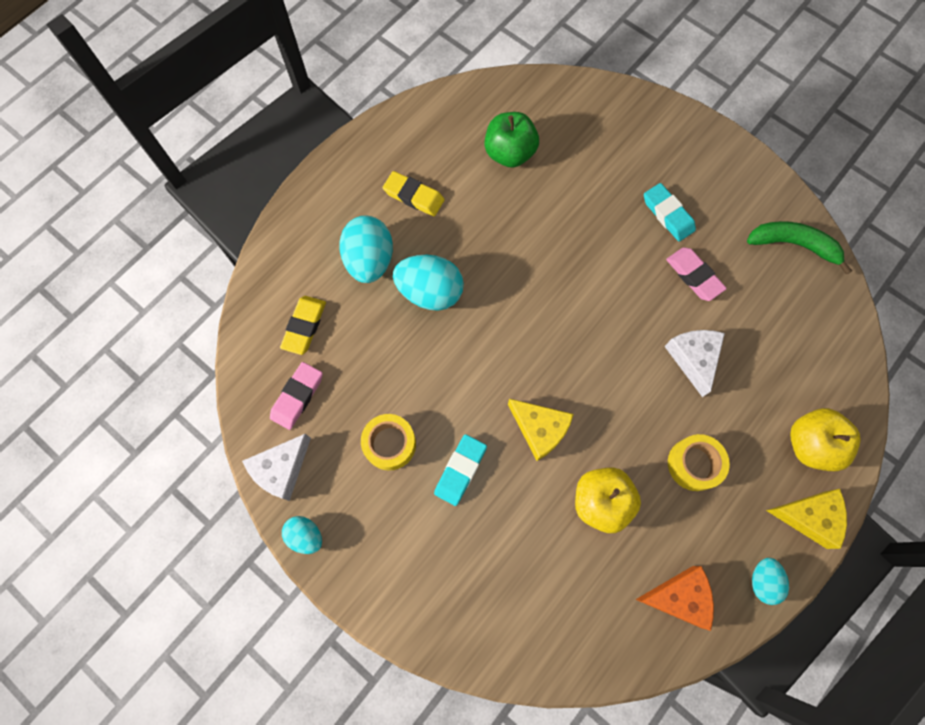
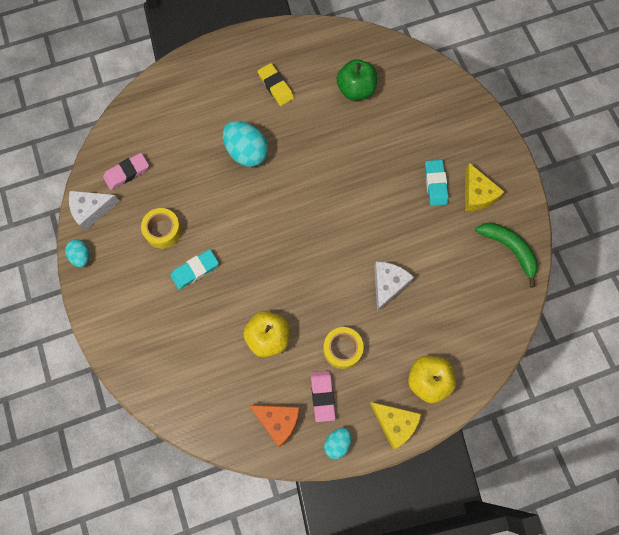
camera: 30 degrees right, 0 degrees up
(304, 326) = (157, 132): yellow eraser -> none
(369, 261) = (222, 113): turquoise egg -> none
(540, 429) = (259, 273): yellow cheese -> yellow cheese (477, 194)
(694, 276) = (425, 233): pink eraser -> pink eraser (322, 396)

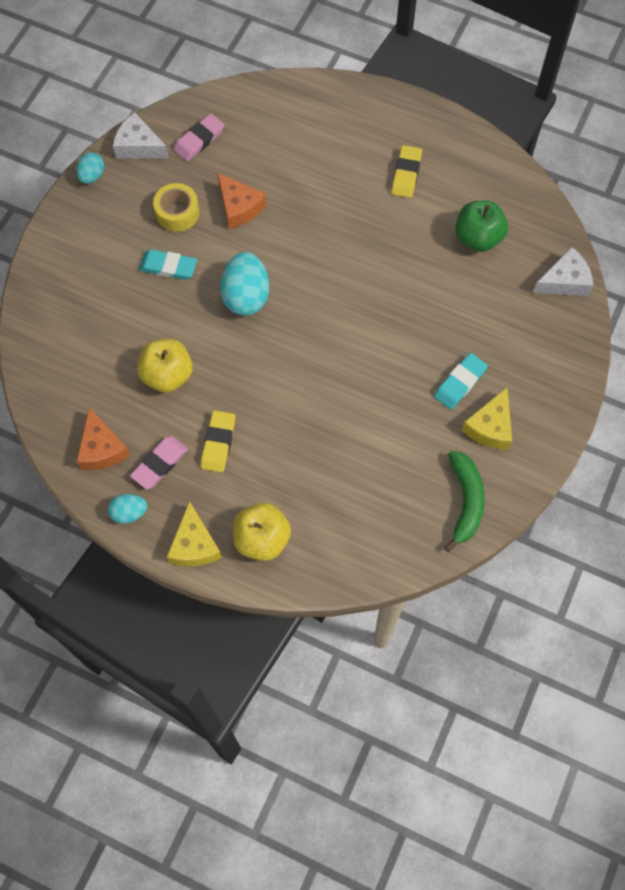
camera: 45 degrees right, 5 degrees down
(127, 173) = (199, 140): pink eraser -> pink eraser turned 60 degrees counterclockwise
(198, 193) = (239, 207): none -> orange cheese
(246, 152) = (318, 208): turquoise egg -> turquoise egg (246, 296)
(342, 349) = (218, 443): yellow tape -> yellow eraser
(388, 284) = (317, 428): white cheese -> white cheese (564, 281)

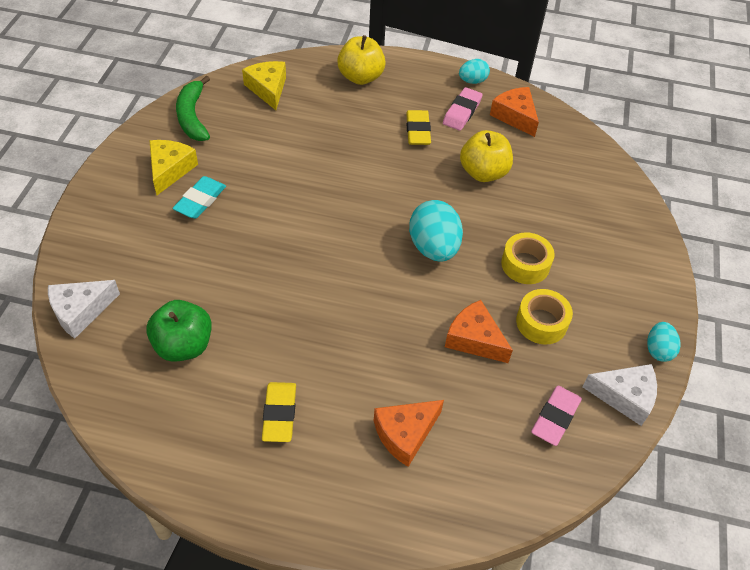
camera: 165 degrees right, 15 degrees down
(168, 267) = (525, 264): turquoise eraser -> yellow tape
(194, 545) = (413, 69): yellow cheese -> yellow cheese (268, 89)
(315, 146) = (405, 434): none -> orange cheese

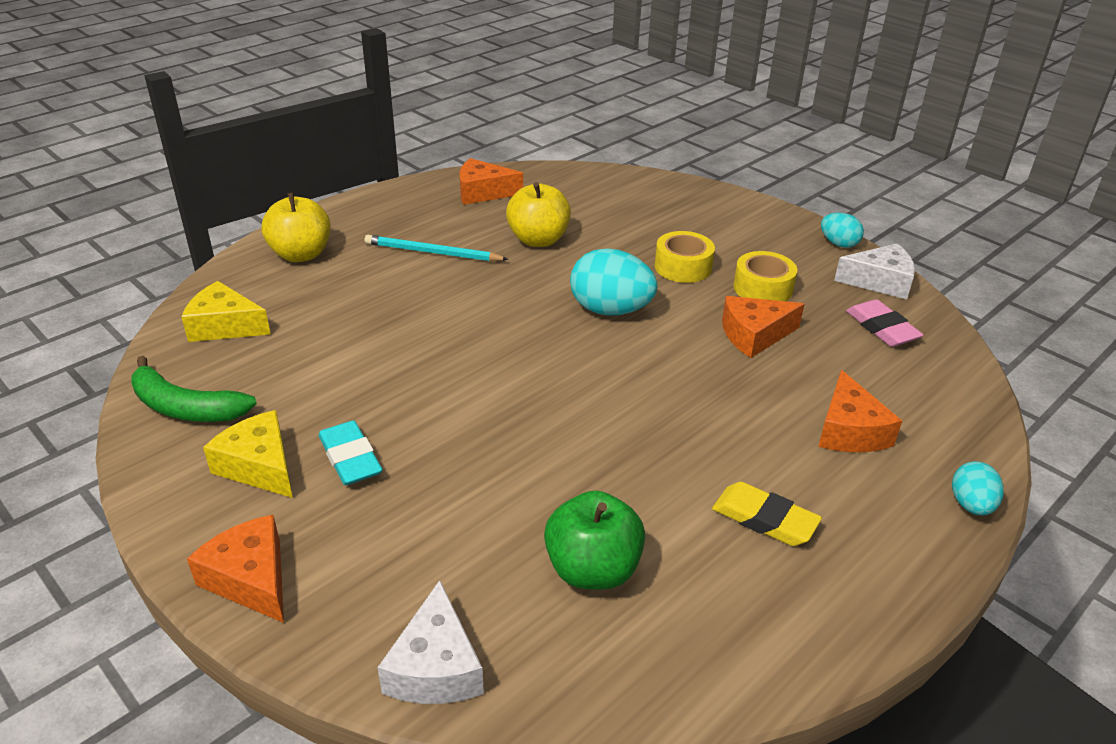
camera: 55 degrees left, 15 degrees down
(94, 213) = (251, 579): none -> orange cheese
(418, 131) = (432, 252): yellow eraser -> turquoise pencil
(462, 112) = (439, 217): pink eraser -> none
(472, 81) = (403, 194): turquoise egg -> turquoise egg (971, 505)
(625, 396) = (879, 281): white cheese -> white cheese turned 45 degrees clockwise

